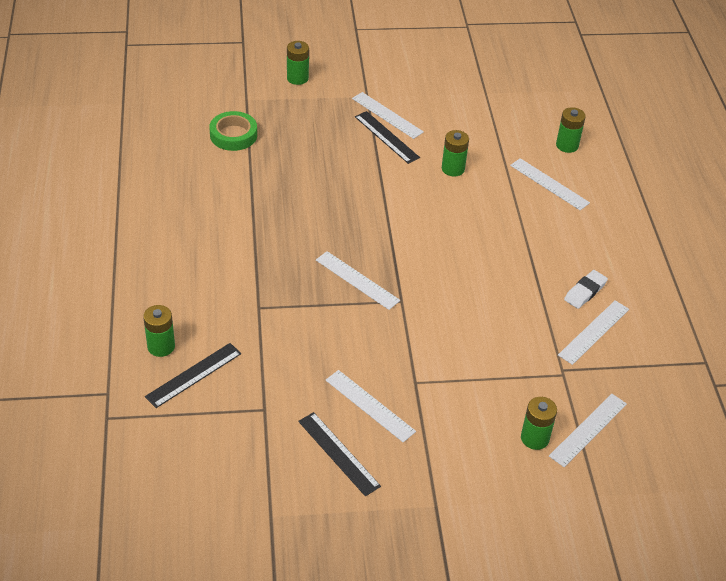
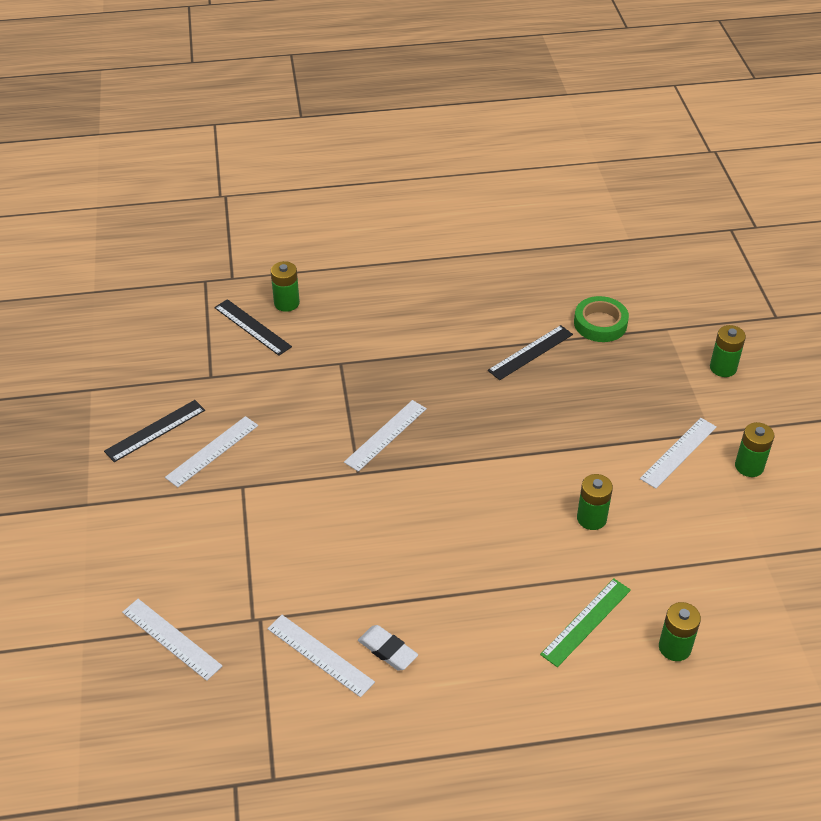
camera: 90 degrees right, 0 degrees up
(386, 137) = (635, 453): black ruler -> black ruler (530, 352)
(534, 438) = (163, 588): green battery -> green battery (749, 466)
(549, 184) = (586, 622): white ruler -> green ruler

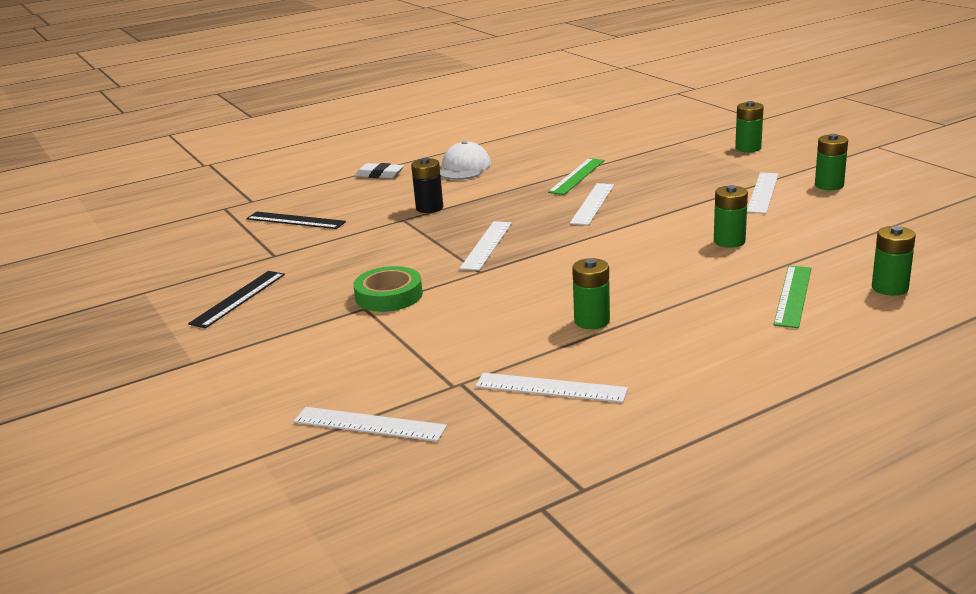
camera: 20 degrees left, 20 degrees down
(212, 451) = (313, 295): white ruler -> white ruler (593, 204)
(286, 303) = (319, 201): green battery -> green battery (592, 321)
(372, 353) = (429, 208): none -> black battery
(387, 650) = (619, 365): white eraser -> white eraser (379, 174)
(439, 295) = (464, 168): none -> white cap
(530, 352) = (576, 176): black ruler -> green ruler
(600, 323) = (621, 151): green tape -> green tape (389, 295)

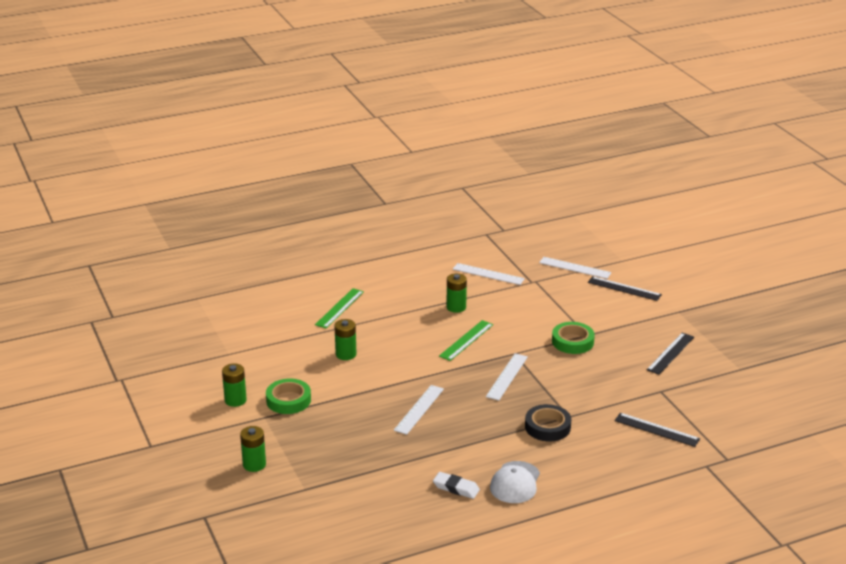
camera: 175 degrees left, 5 degrees up
(277, 392) = (624, 288): none -> black ruler
(379, 174) = (595, 487): white eraser -> white eraser (456, 488)
(429, 208) = (547, 427): black battery -> black tape
(576, 176) = (418, 449): green ruler -> green ruler (466, 340)
(762, 192) = (288, 400): white ruler -> green tape
(889, 288) = (285, 306): green battery -> none

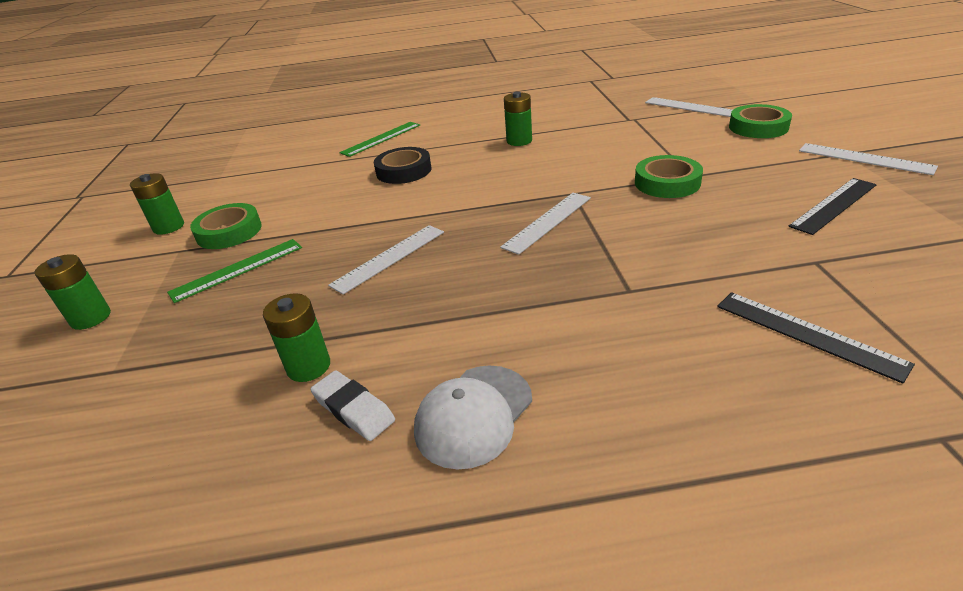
camera: 20 degrees right, 5 degrees up
(346, 354) = (348, 183): green battery -> green battery (308, 366)
(466, 340) = (512, 175): green ruler -> green ruler (237, 269)
(488, 274) = (576, 112): white ruler -> white ruler (864, 158)
(547, 427) = (584, 306): black tape -> black tape (404, 171)
(624, 288) = (758, 127): black ruler -> green tape

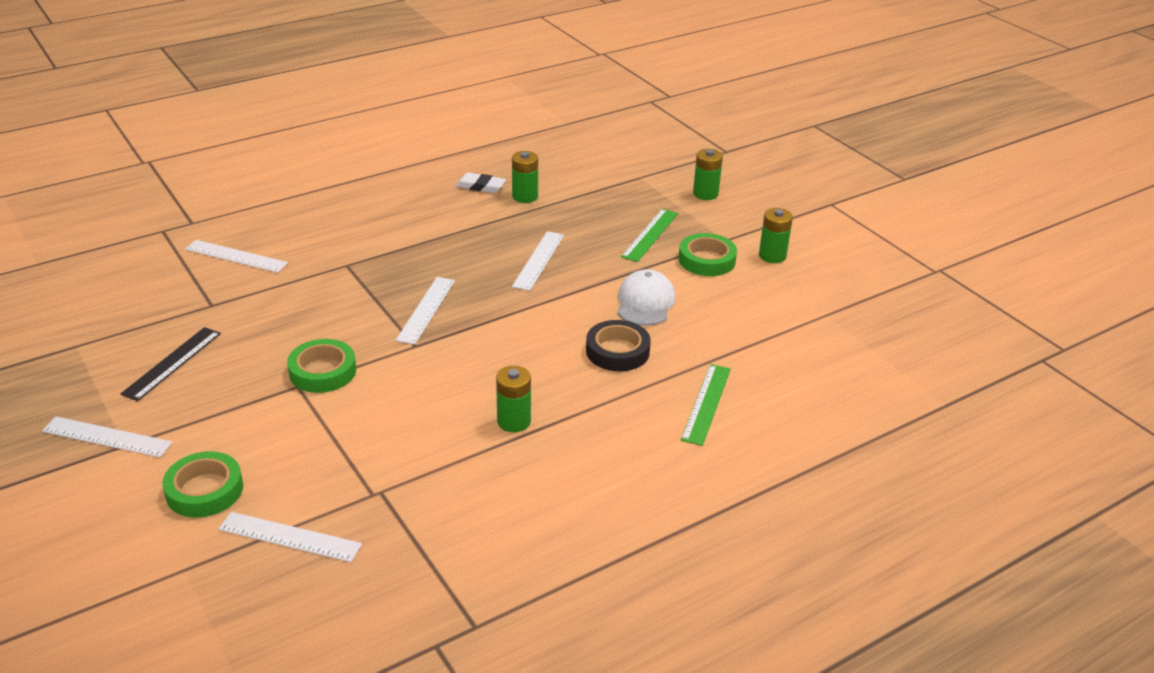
camera: 150 degrees right, 0 degrees up
(474, 415) = (416, 194): white cap -> white cap (645, 302)
(807, 334) = (236, 256): black ruler -> white ruler

